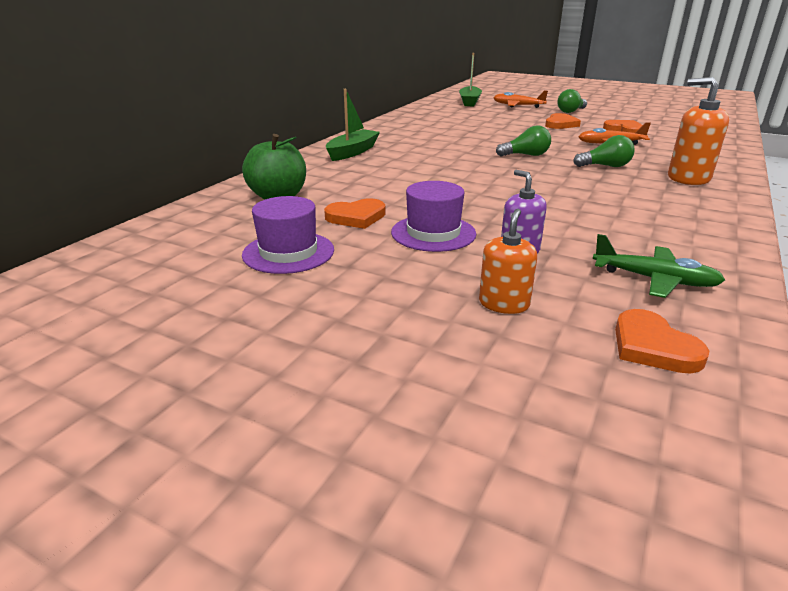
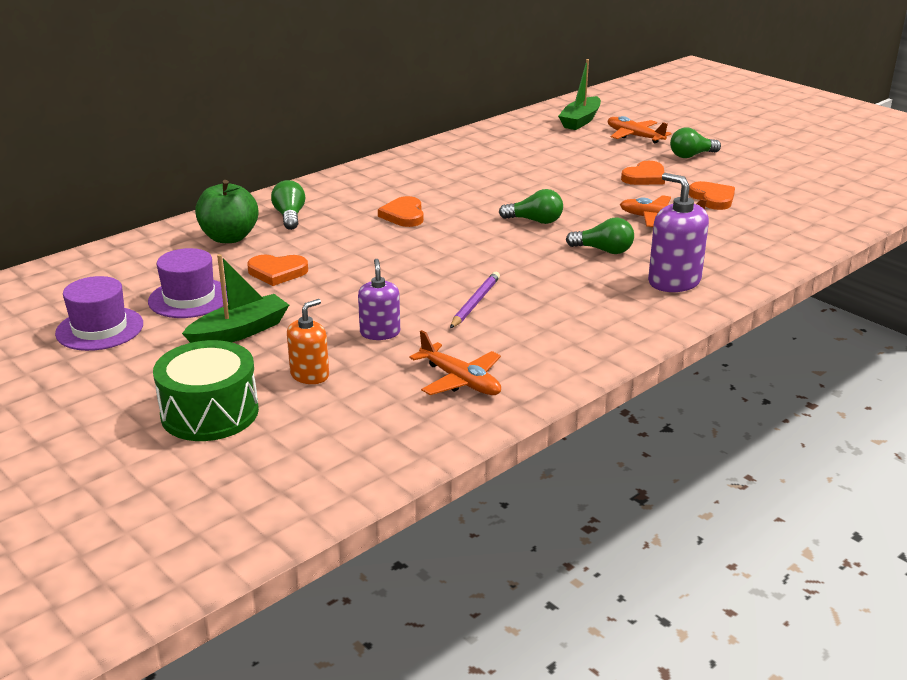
camera: 20 degrees right, 0 degrees up
(319, 175) = (290, 216): none -> green light bulb
(352, 152) = (352, 188): green boat -> green boat (239, 332)
(433, 233) = (326, 301): purple hat -> purple hat (99, 329)
(442, 372) = (210, 412): none -> green drum
(566, 214) = (475, 302): none -> purple pencil
(653, 347) = (378, 429): orange heart -> orange heart (404, 215)
(654, 279) = (460, 380): green plane -> orange plane
(688, 178) = (674, 281): orange soap dispenser -> purple soap dispenser

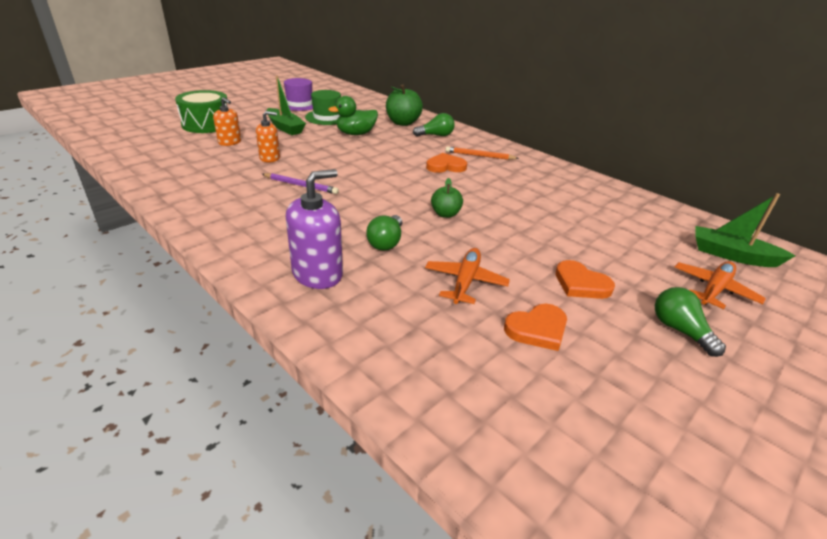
camera: 85 degrees right, 5 degrees up
(189, 298) = (327, 117): purple hat -> green hat
(277, 272) = (356, 134): orange heart -> green duck
(368, 194) = (479, 156): none -> orange pencil
(380, 333) = (270, 158): purple soap dispenser -> orange soap dispenser
(460, 380) = (198, 178): orange plane -> none
(535, 221) = (445, 214): green light bulb -> green apple

